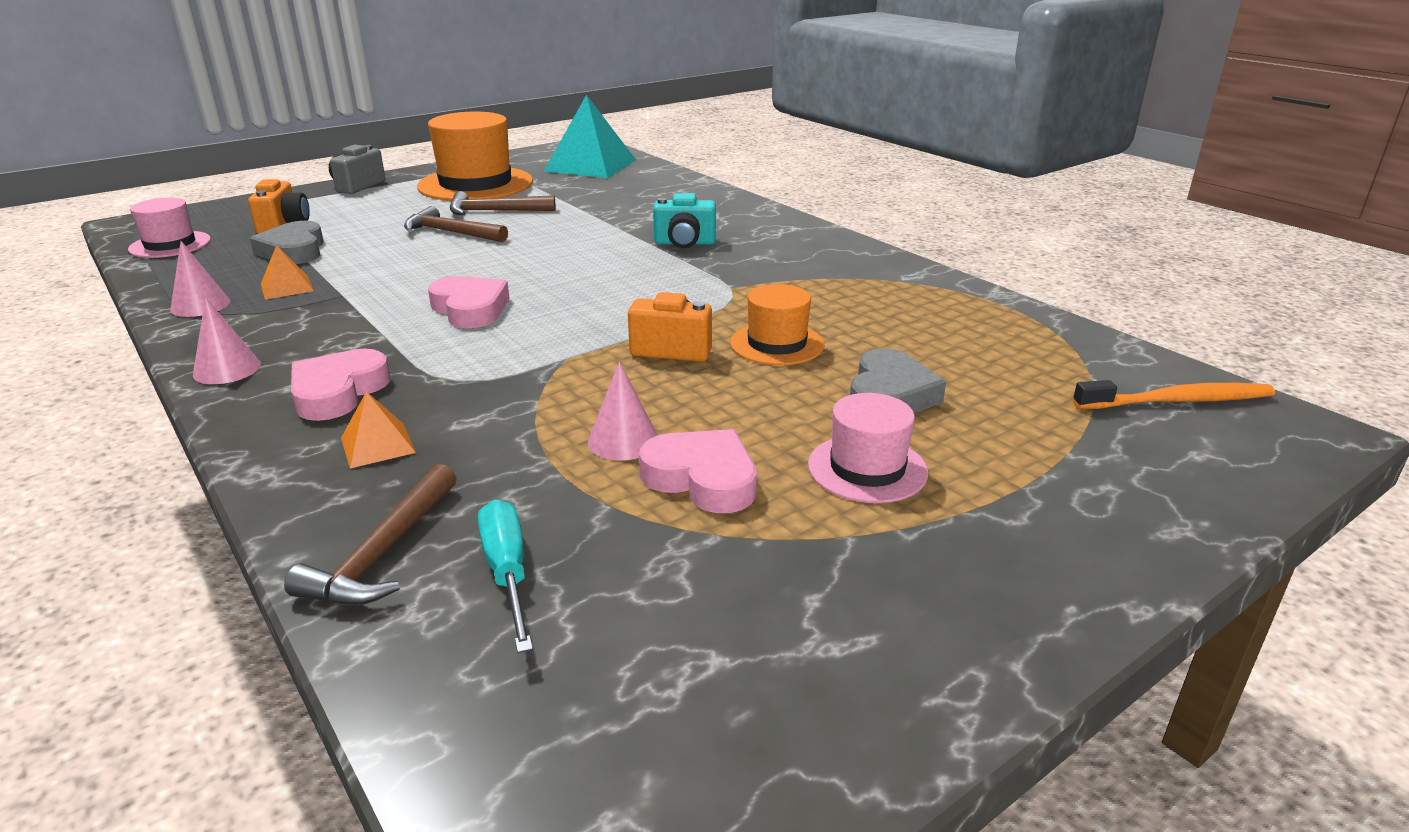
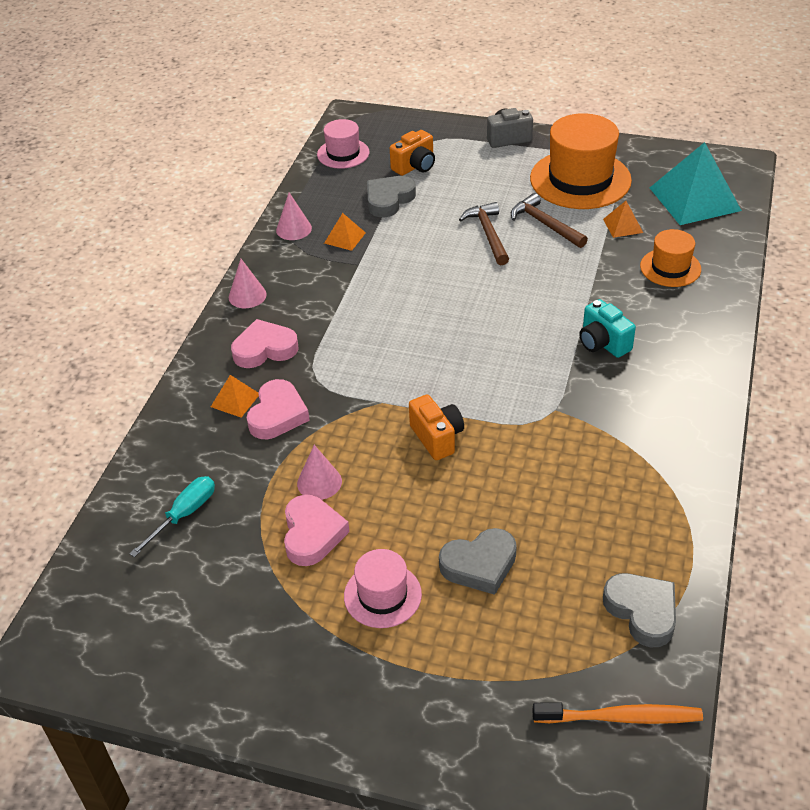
camera: 55 degrees right, 15 degrees up
(383, 553) = (164, 466): brown hammer -> none
(470, 309) = (397, 323): pink heart -> pink heart (277, 414)
(564, 191) = (623, 225): none -> orange pyramid
(777, 344) = (494, 478): orange hat -> orange hat (670, 268)
(1042, 343) = (642, 611): none -> grey heart
(1177, 401) = (621, 717): orange toothbrush -> orange toothbrush turned 45 degrees counterclockwise

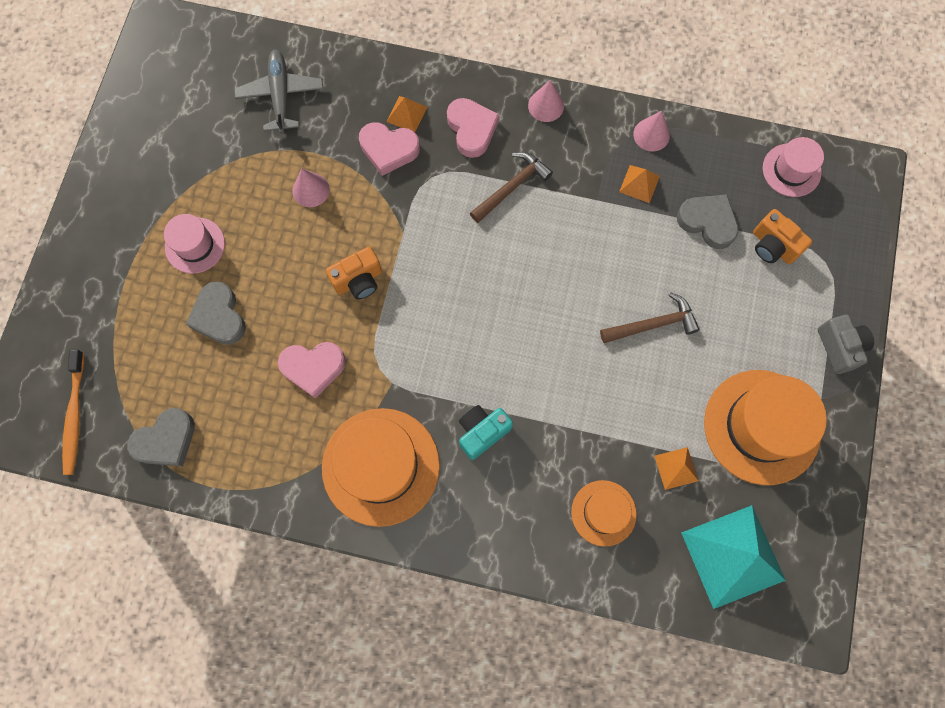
camera: 85 degrees right, 30 degrees up
(184, 515) = (281, 95): turquoise screwdriver -> grey plane
(312, 534) = (257, 190): pink heart -> pink heart (313, 368)
(545, 224) = (673, 384): brown hammer -> brown hammer (511, 187)
(648, 417) = (381, 466): none -> orange hat

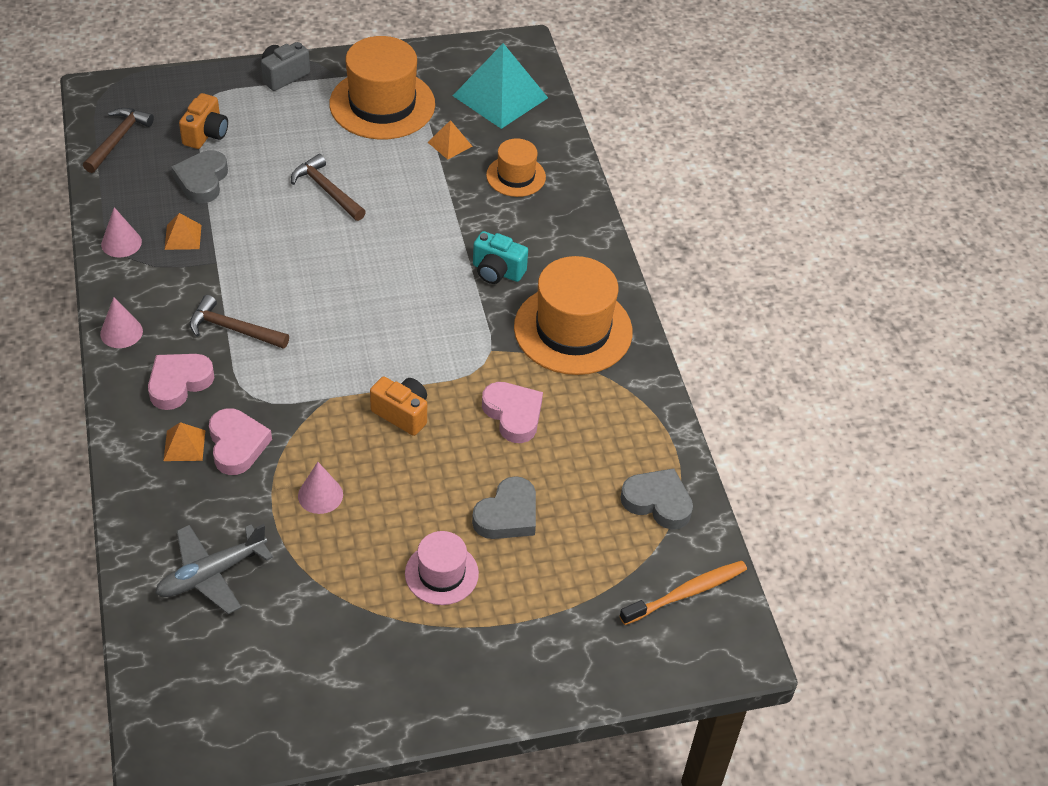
camera: 120 degrees left, 25 degrees down
(791, 170) = (118, 139): pink hat -> brown hammer

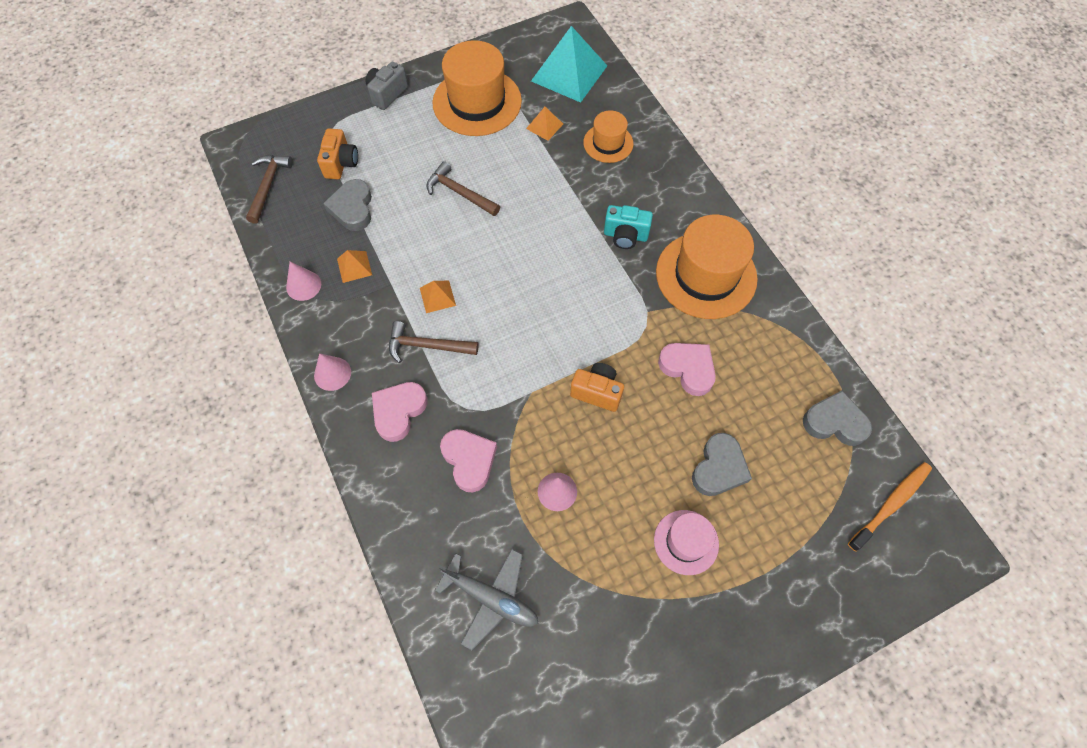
camera: 10 degrees left, 15 degrees up
(184, 445) = (424, 473): orange pyramid -> orange pyramid (437, 296)
(211, 574) = (491, 598): grey plane -> grey plane turned 105 degrees counterclockwise

